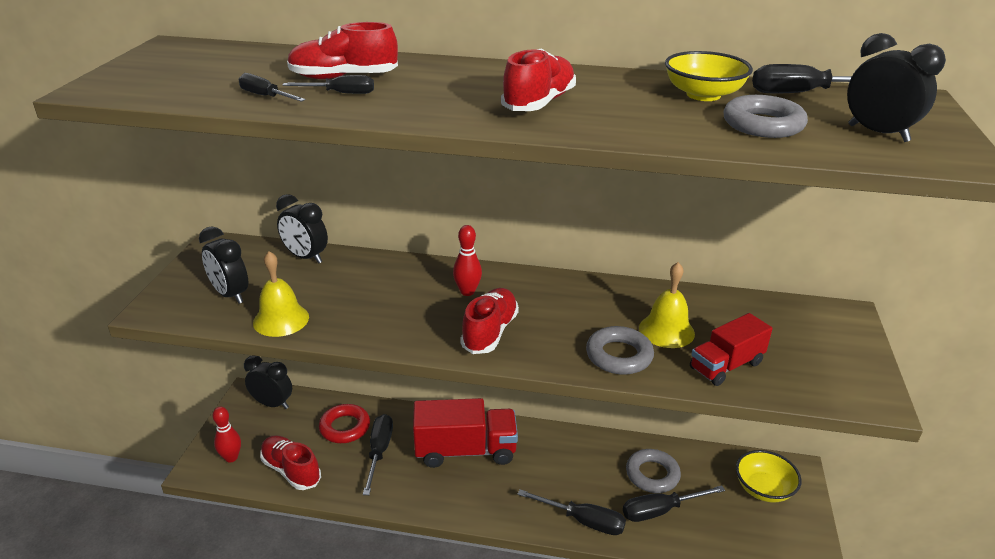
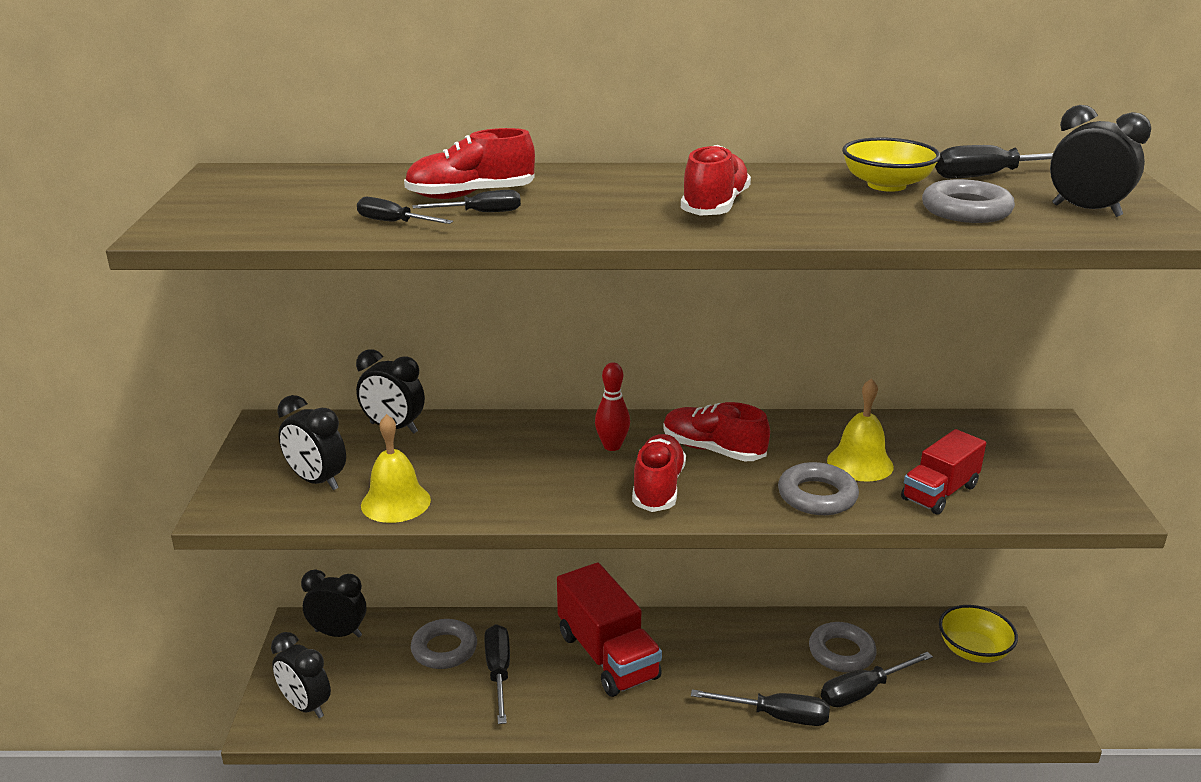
camera: 10 degrees left, 5 degrees down
(231, 457) = (306, 706): red bowling pin -> black clock
(291, 470) = (391, 710): red shoe -> red shoe (713, 450)
(345, 427) = (444, 649): red ring -> grey ring
(465, 450) = (607, 656): red truck -> red truck turned 75 degrees clockwise

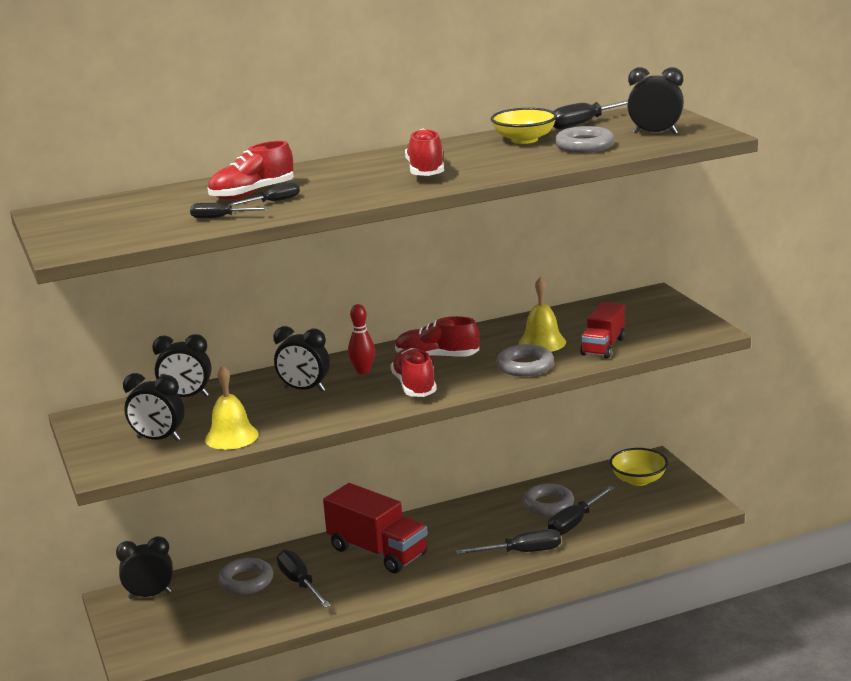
camera: 20 degrees left, 5 degrees down
(306, 706) = (159, 643): black clock -> black clock (304, 389)

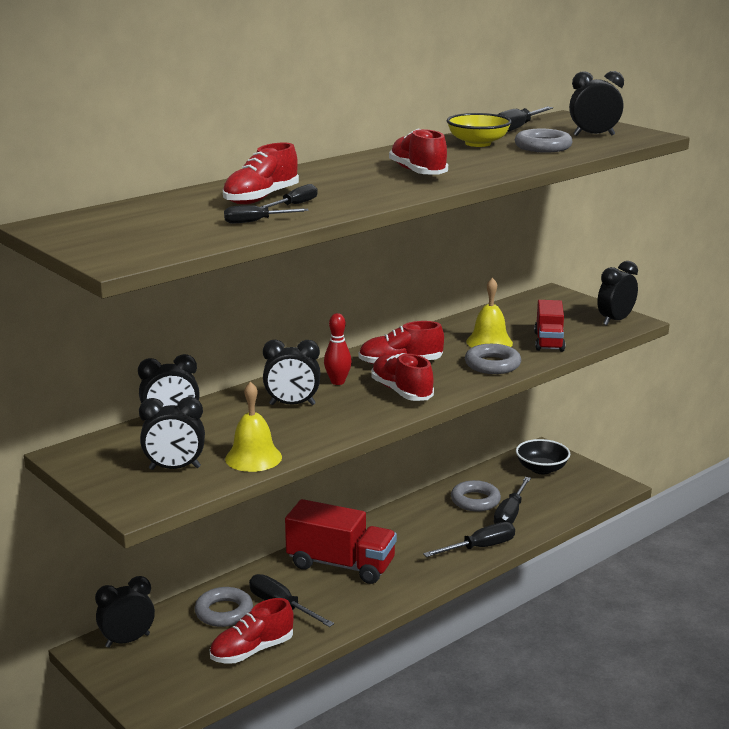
camera: 20 degrees left, 0 degrees up
(249, 620) = (252, 651): none -> red shoe
(638, 480) = (541, 469): yellow bowl -> black bowl
(693, 329) = (615, 320): none -> black clock

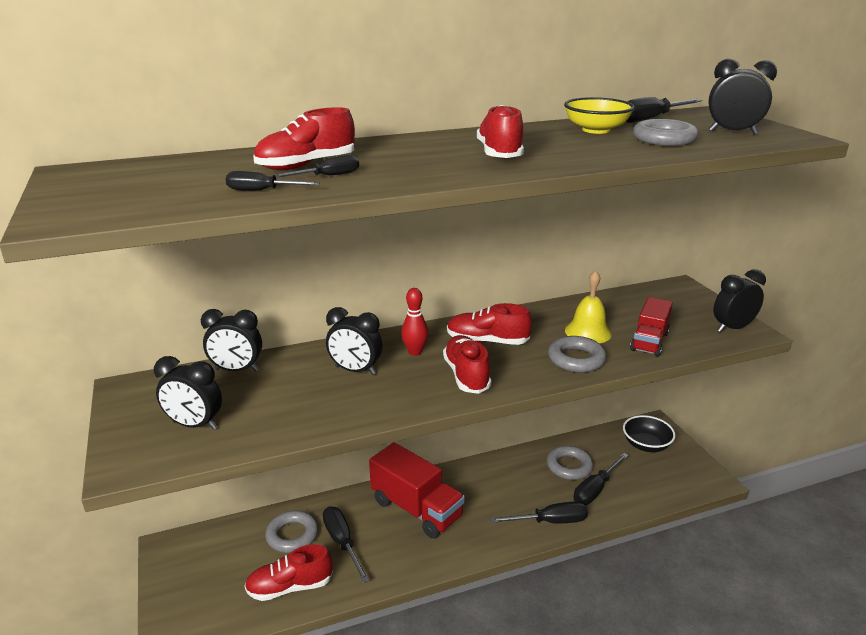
camera: 20 degrees right, 5 degrees up
(127, 641) = (200, 545): black clock -> none
(253, 458) = (272, 428): yellow bell -> none

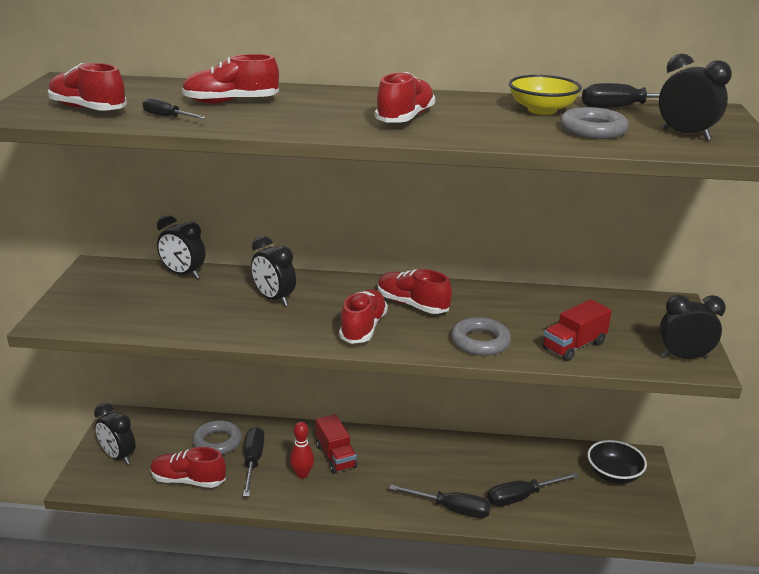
camera: 25 degrees right, 0 degrees up
(153, 198) = (88, 109): none -> red shoe
(195, 425) = (118, 306): black clock -> black clock (118, 456)
(328, 176) = (232, 114): black screwdriver -> none
(415, 352) = (338, 297): red bowling pin -> red bowling pin (302, 474)
(416, 509) = (335, 456): red truck -> red truck, size x0.61
(569, 466) = (511, 468): grey ring -> none
(588, 332) = (520, 321): yellow bell -> none

